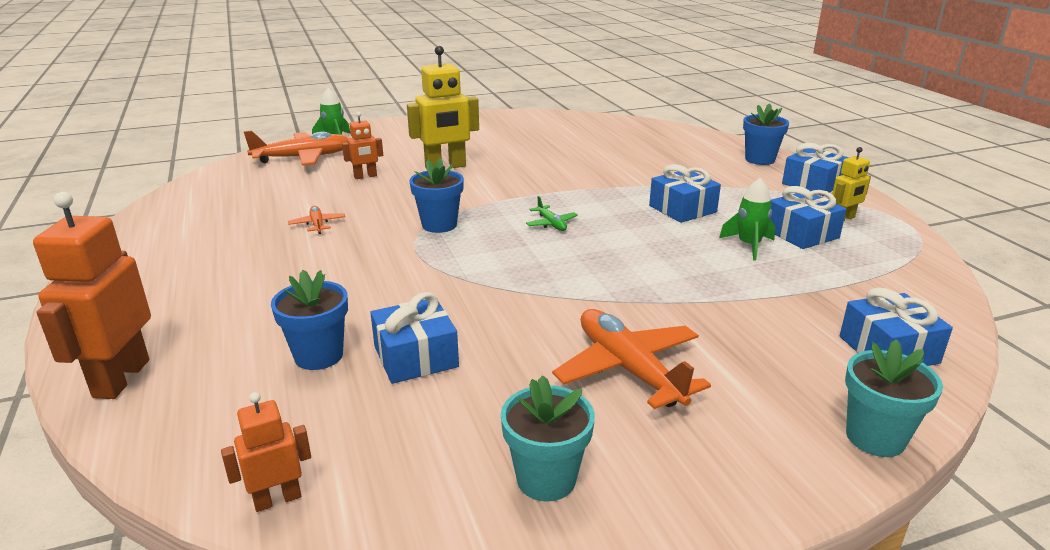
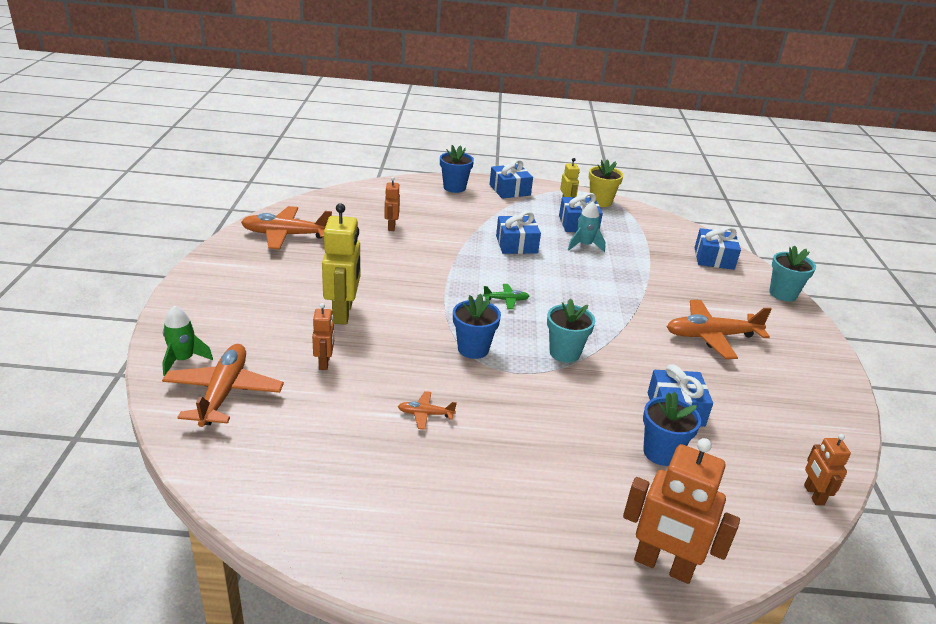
camera: 70 degrees left, 5 degrees up
(545, 125) = (286, 235): none -> orange plane
(546, 479) = (803, 394): turquoise flower pot -> turquoise flower pot (564, 353)
(623, 152) = (391, 226): none -> orange robot
(749, 245) = (584, 245): green rocket -> turquoise rocket
(899, 238) = (600, 202): none -> yellow flower pot

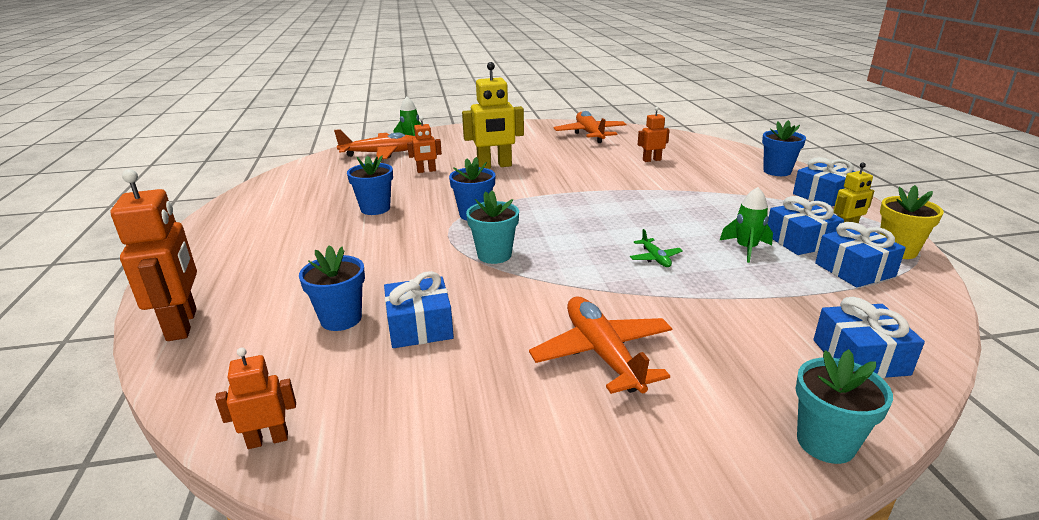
camera: 80 degrees right, 5 degrees down
(425, 414) = (375, 209): orange plane -> blue flower pot
(506, 300) = (570, 219): green plane -> green plane (655, 258)
(516, 244) = (692, 212): blue gift -> blue gift (854, 270)
(584, 245) = (746, 249): turquoise rocket -> green rocket
(663, 566) = (183, 324): orange robot -> orange robot turned 150 degrees clockwise

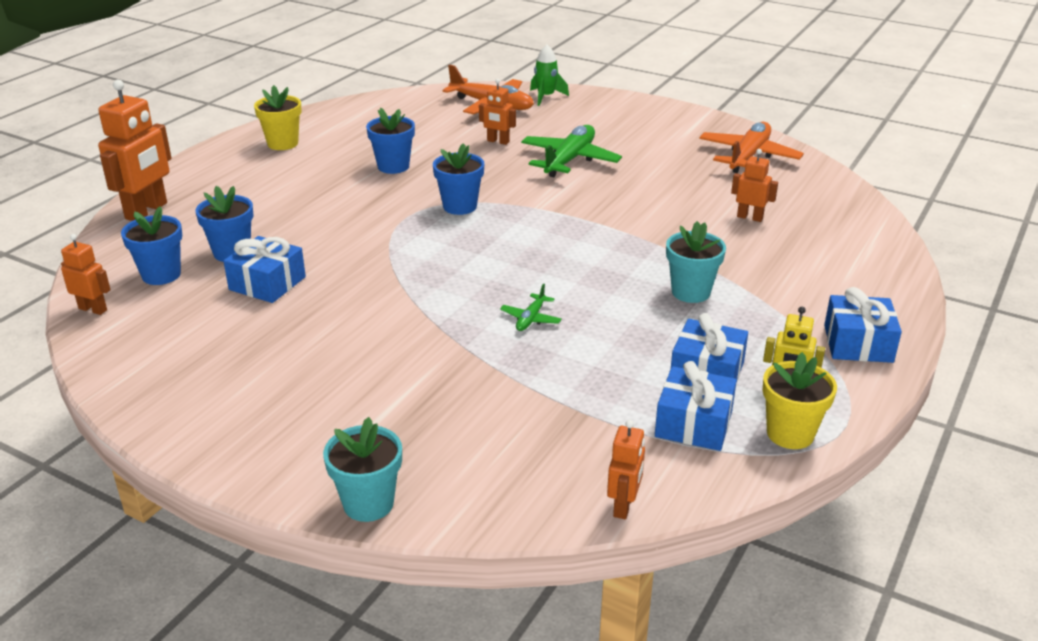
camera: 40 degrees right, 5 degrees up
(245, 225) = (283, 143): none -> yellow flower pot
(494, 166) = (569, 160): yellow robot -> green plane
(494, 255) = (409, 252): turquoise flower pot -> turquoise flower pot (690, 292)
(602, 354) = (343, 366): orange plane -> none
(746, 249) = (633, 352): green rocket -> none
(777, 171) = (873, 293): blue flower pot -> blue flower pot (161, 275)
(860, 357) = (521, 480): blue gift -> none
(932, 336) = (624, 506): none -> orange robot

